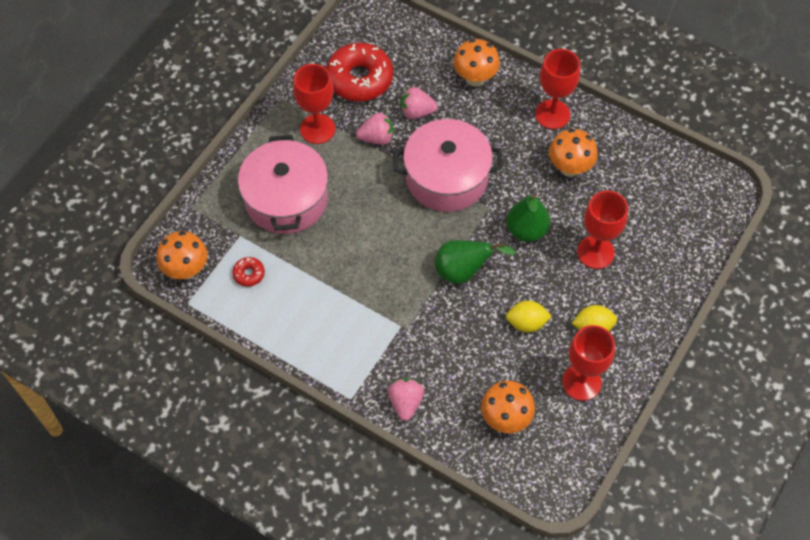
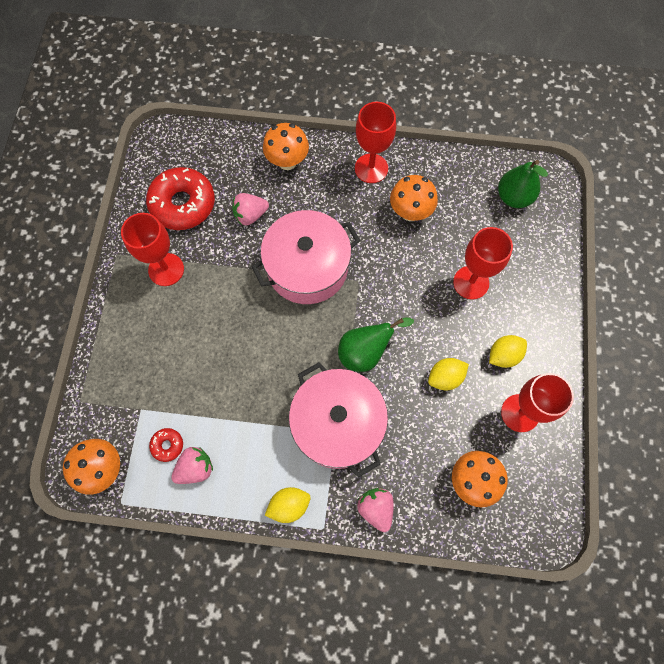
camera: 25 degrees left, 10 degrees up
(286, 199) = (168, 352): pink pot -> pink pot (337, 424)
(330, 367) = (289, 505): none -> yellow lemon
(377, 138) = (226, 255): pink strawberry -> pink strawberry (195, 468)
(526, 230) = (402, 287): green pear -> green pear (513, 197)

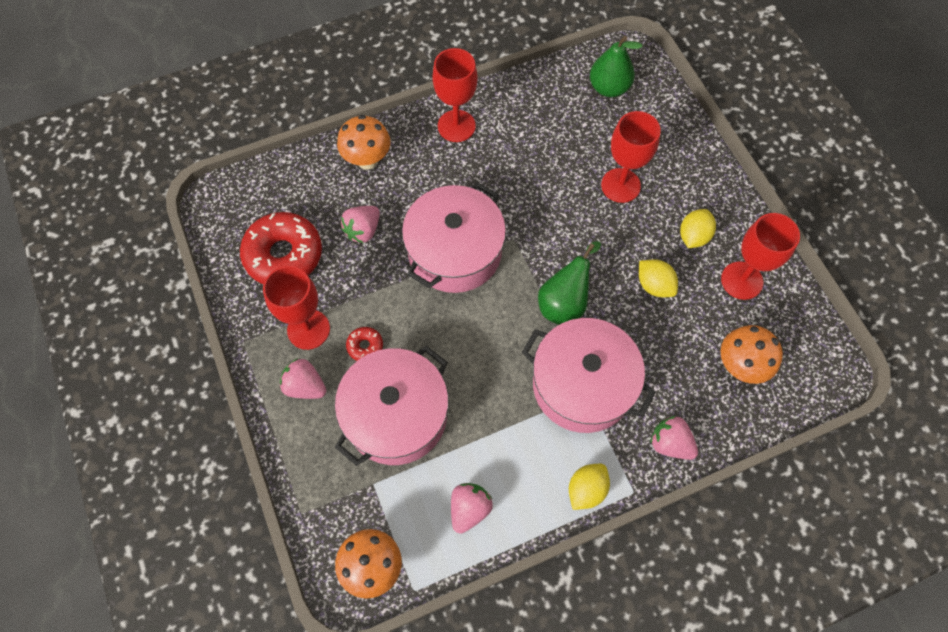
camera: 30 degrees left, 5 degrees down
(138, 310) = (305, 386): none -> pink strawberry
(167, 445) = (425, 503): red donut -> red donut (365, 346)
(187, 368) = (396, 415): none -> pink pot
(410, 212) = (521, 149): orange mushroom -> none
(445, 377) = (654, 285): yellow lemon -> yellow lemon turned 75 degrees counterclockwise

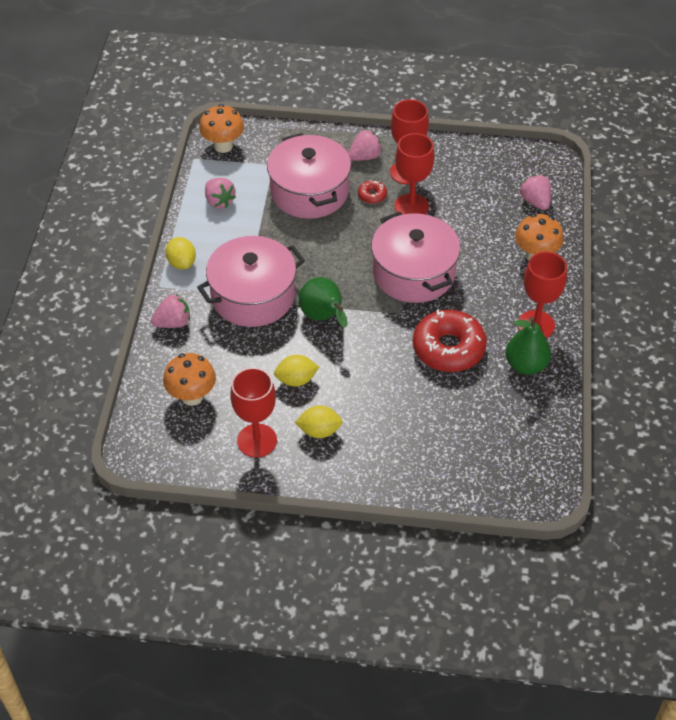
camera: 120 degrees right, 15 degrees down
(284, 255) = (477, 180): red donut -> red donut (448, 348)
(363, 230) = (469, 229): pink strawberry -> pink strawberry (535, 202)
(609, 88) = (512, 454): green pear -> green pear (526, 365)
(620, 185) = (402, 407): red goblet -> red goblet (411, 206)
(693, 236) = (319, 431): yellow lemon -> yellow lemon turned 60 degrees counterclockwise

